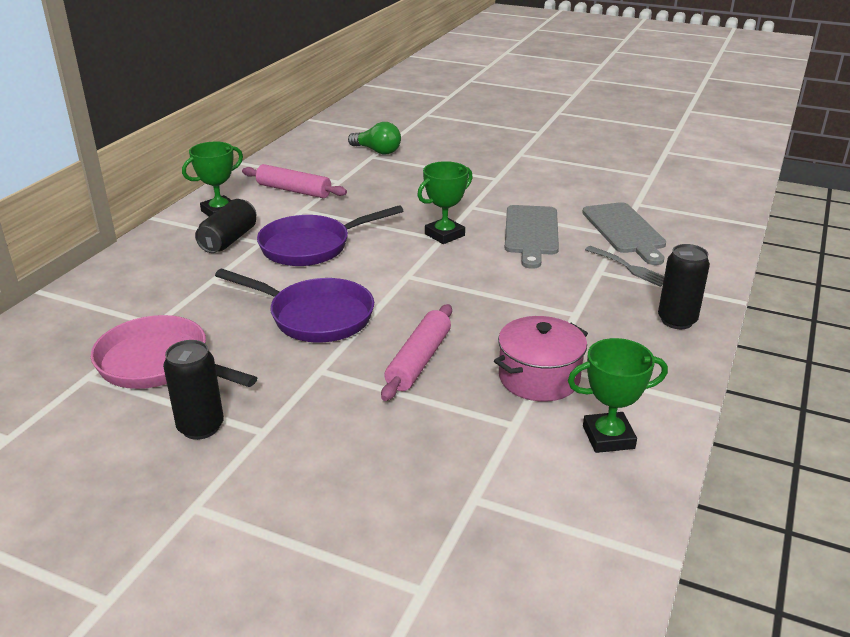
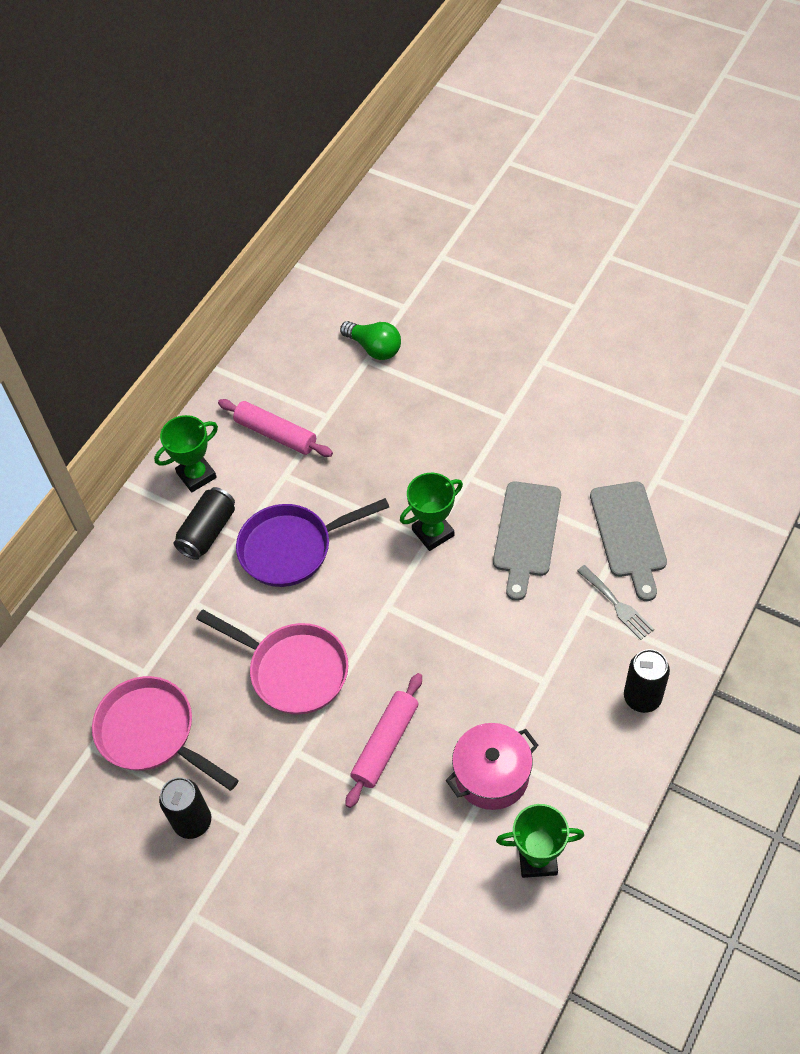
camera: 10 degrees right, 25 degrees up
(315, 316) = (293, 670): purple pan -> pink pan

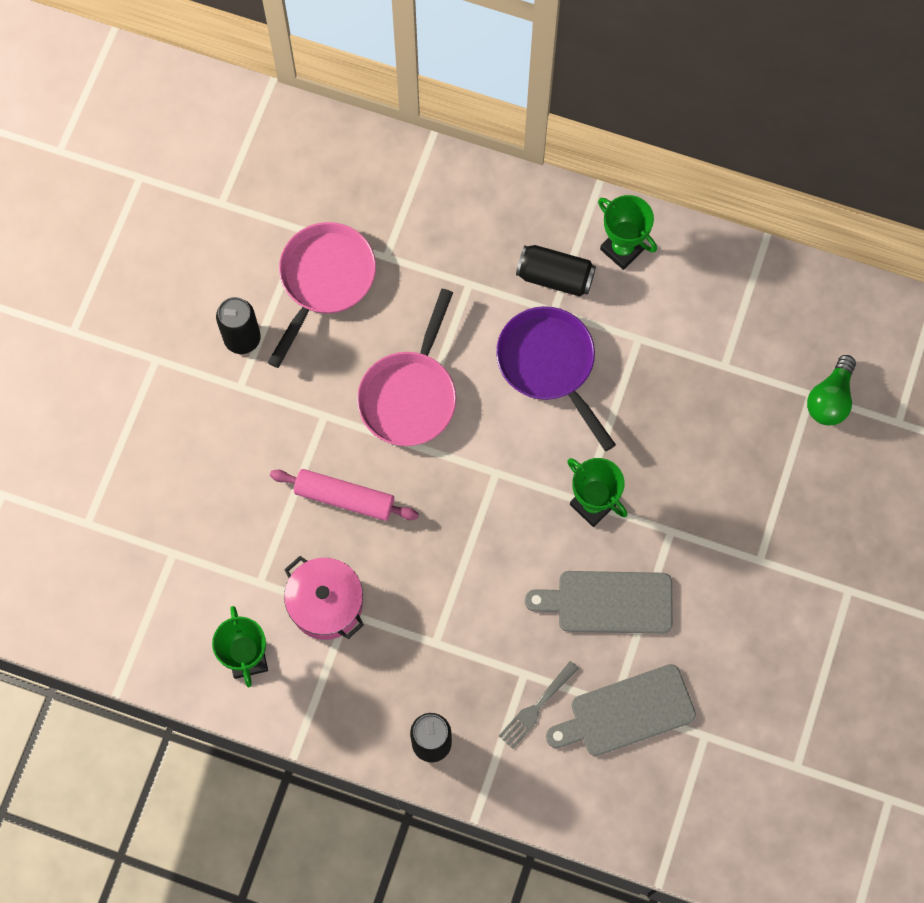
camera: 75 degrees right, 15 degrees up
(276, 434) = (690, 317): pink rolling pin -> none

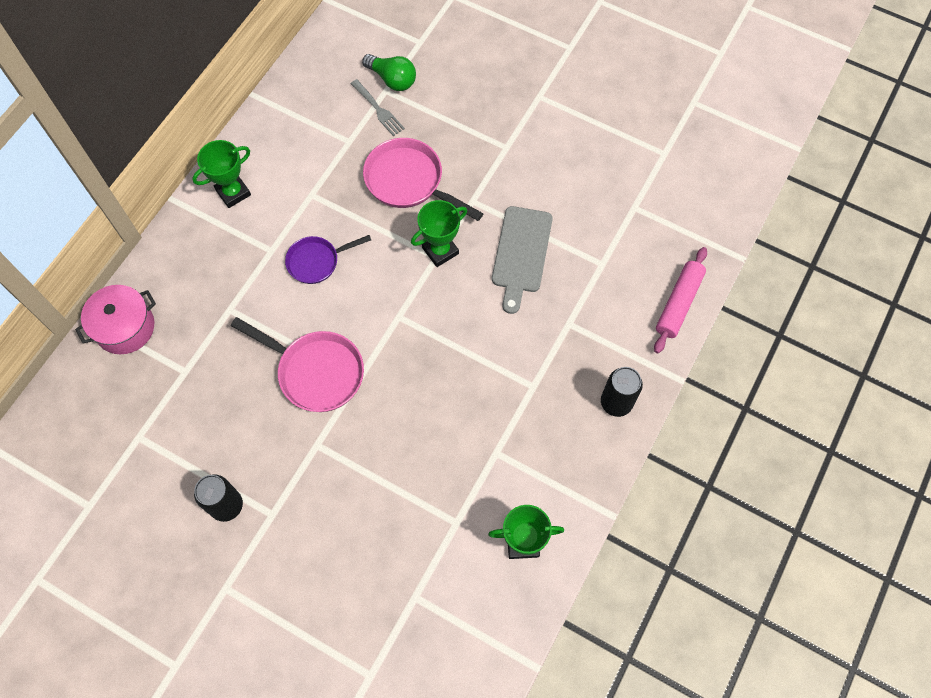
camera: 80 degrees left, 5 degrees down
(324, 280) = (192, 426): pink pan -> pink pan (409, 181)
(326, 604) = (485, 469): pink pot -> pink pot (125, 327)
(344, 498) = (395, 439): pink rolling pin -> pink rolling pin (678, 303)
(536, 707) = (597, 319): grey fork -> grey fork (378, 110)
(549, 365) = (317, 261): purple pan -> purple pan, size x0.64
(555, 277) = (242, 244): black can -> none
(626, 712) = (609, 256): grey cutting board -> none

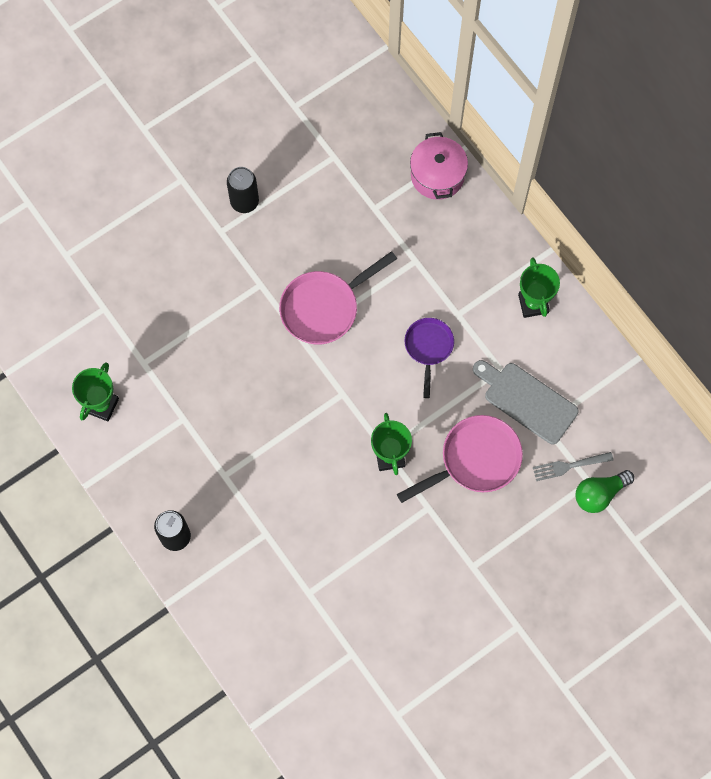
camera: 115 degrees right, 5 degrees up
(521, 254) = (353, 525): grey cutting board -> grey cutting board (527, 400)
(678, 303) = (237, 640): pink rolling pin -> none

